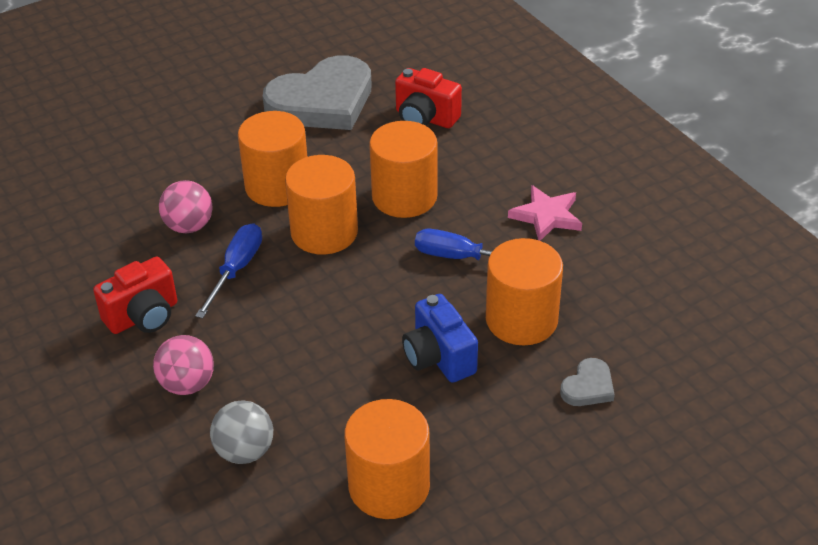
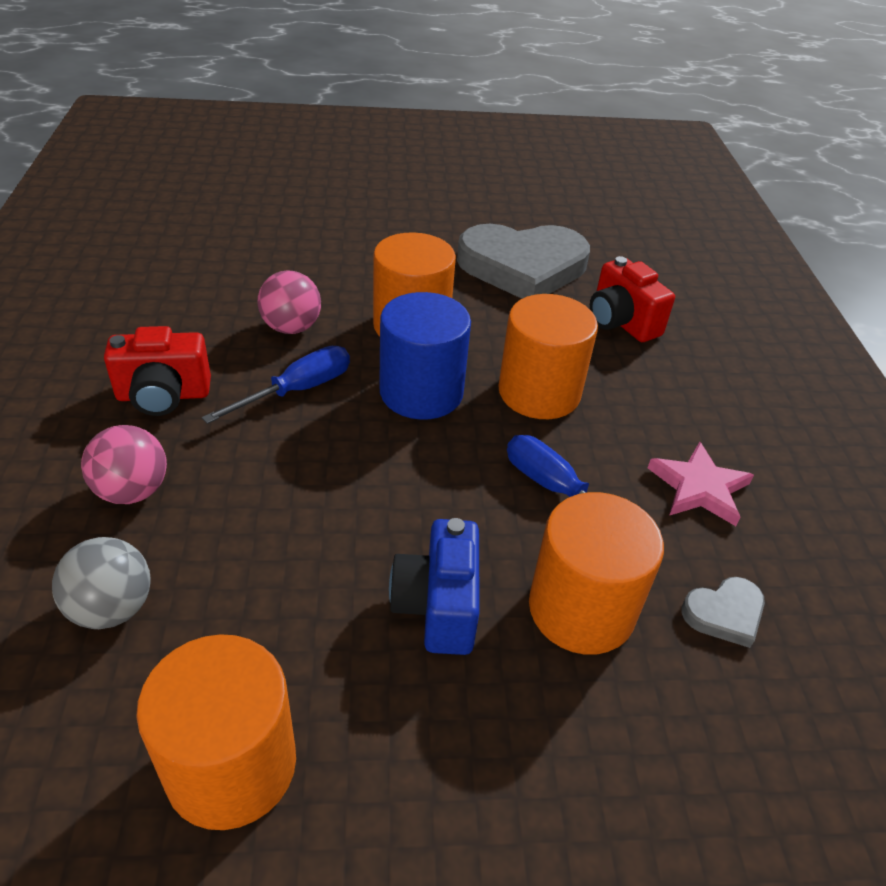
camera: 25 degrees right, 0 degrees up
(324, 232) = (421, 392): orange cylinder -> blue cylinder
(588, 387) = (615, 763): grey heart -> grey heart (724, 613)

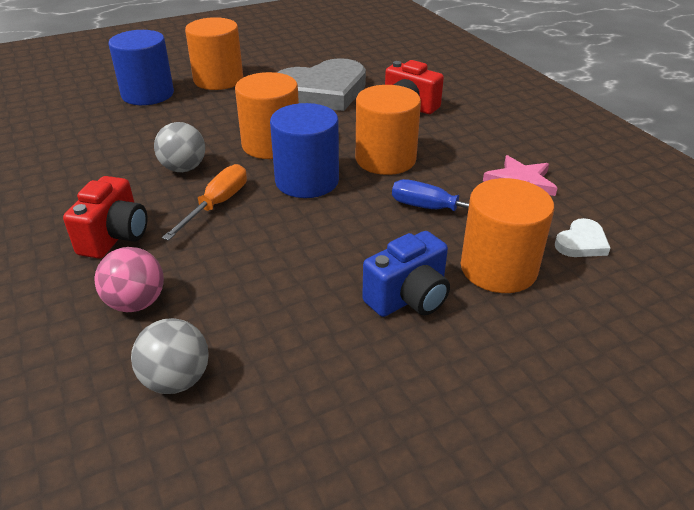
camera: 20 degrees left, 5 degrees down
(163, 396) = (115, 237): red camera -> red camera turned 45 degrees counterclockwise
(231, 765) = (337, 439): orange cylinder -> orange cylinder (218, 80)
(291, 327) = (183, 168): pink ball -> grey ball
(297, 390) = (217, 205): blue screwdriver -> orange screwdriver
(314, 212) = (148, 94): none -> blue cylinder
(438, 606) = (408, 298): blue camera -> blue camera turned 105 degrees counterclockwise
(724, 613) = (581, 243): grey heart -> white heart

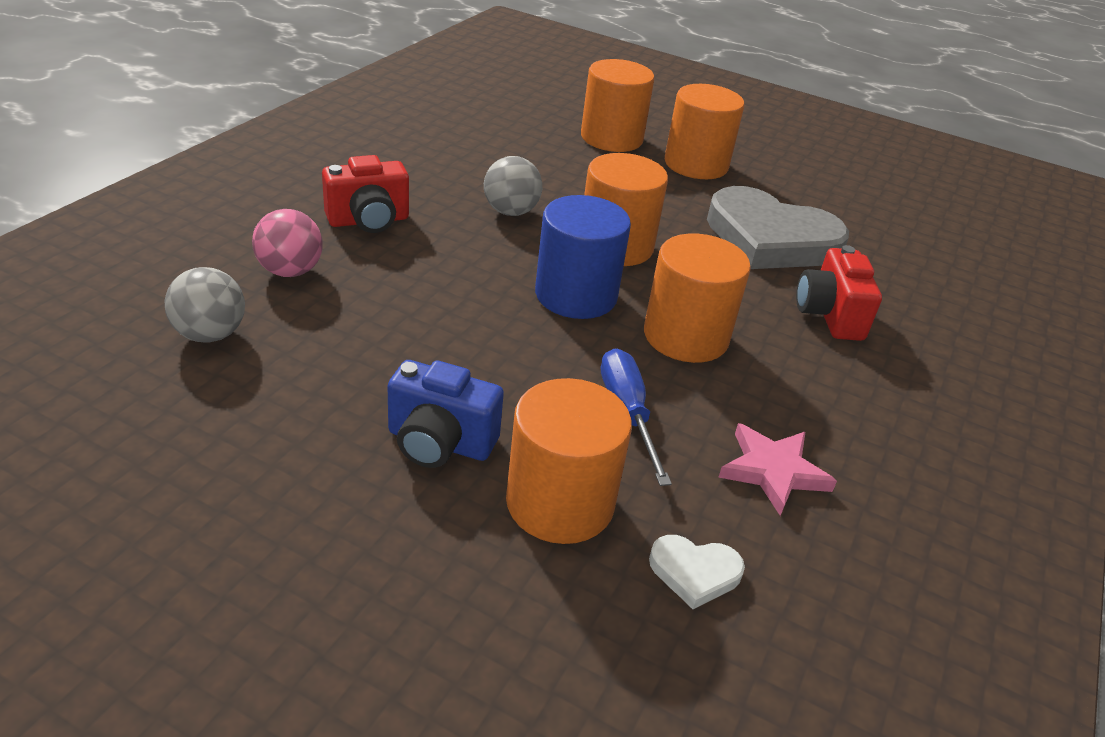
camera: 50 degrees right, 0 degrees up
(148, 94) = (611, 138): blue cylinder -> orange cylinder
(217, 205) = (473, 255): orange screwdriver -> none

